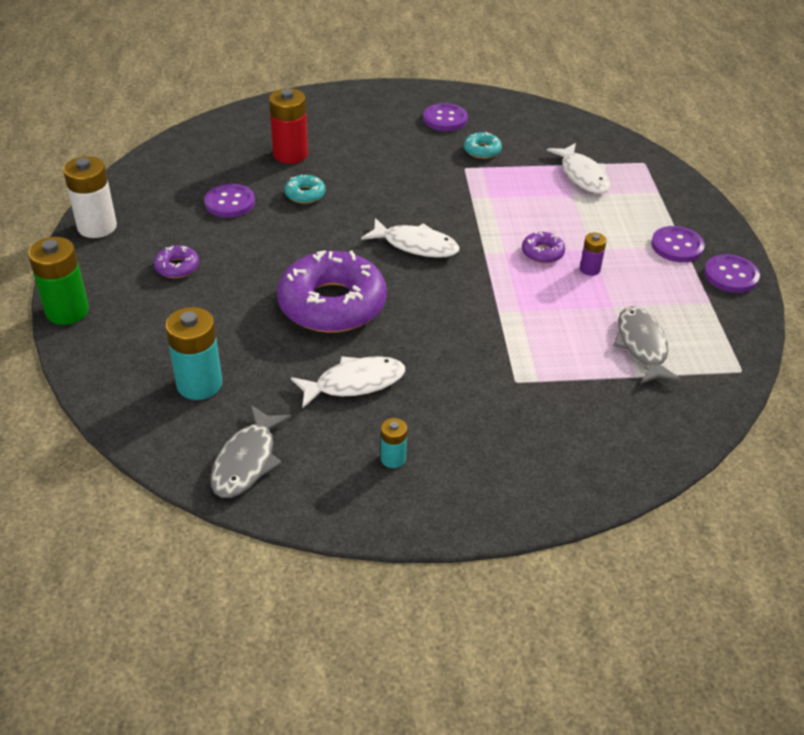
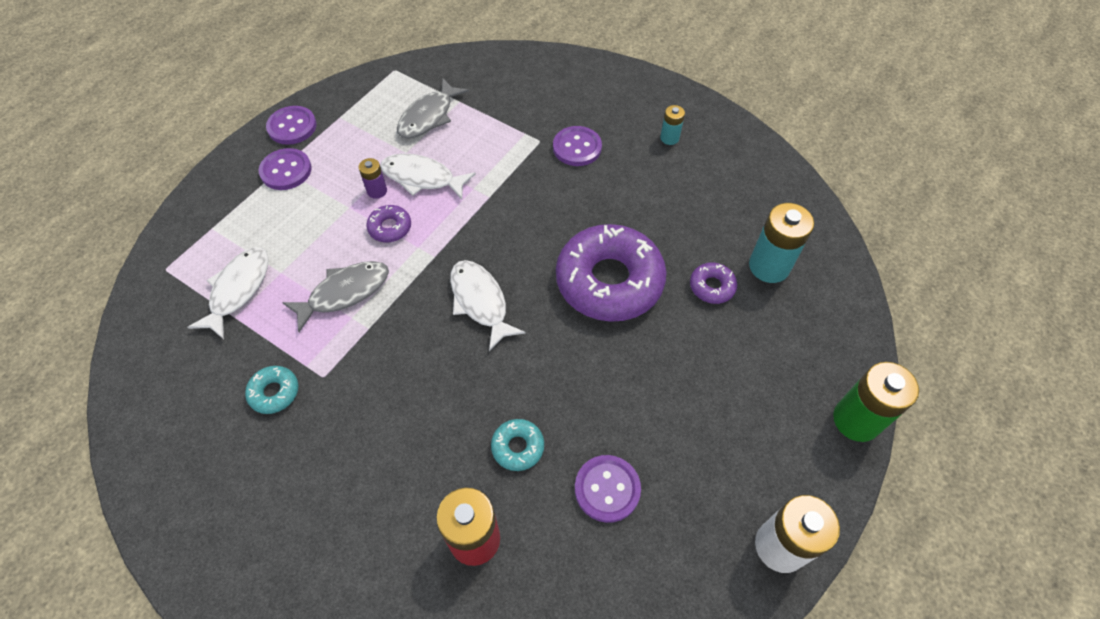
camera: 140 degrees left, 15 degrees up
(177, 267) = (720, 416): purple donut -> purple donut (712, 287)
(247, 461) = (767, 187): grey fish -> grey fish (344, 293)
(354, 383) = (651, 201): white fish -> white fish (422, 178)
(445, 119) = (241, 481): purple button -> purple button (577, 147)

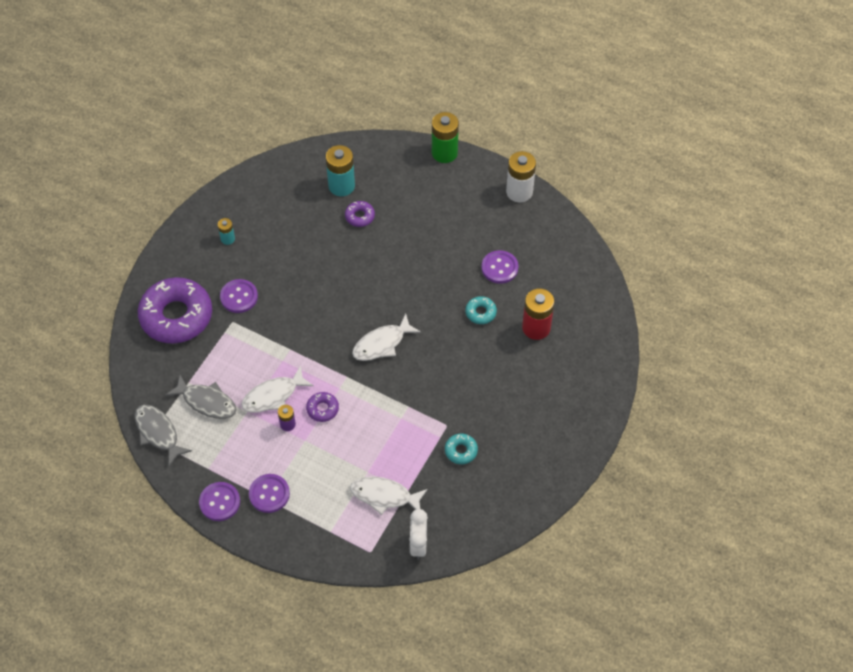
camera: 95 degrees left, 0 degrees up
(150, 325) = (418, 544): none -> white clock
(344, 293) = (382, 427): grey fish -> grey fish (158, 433)
(422, 178) = (273, 395): white fish -> white fish turned 45 degrees clockwise
(609, 281) = (359, 272): purple donut -> purple donut (176, 316)

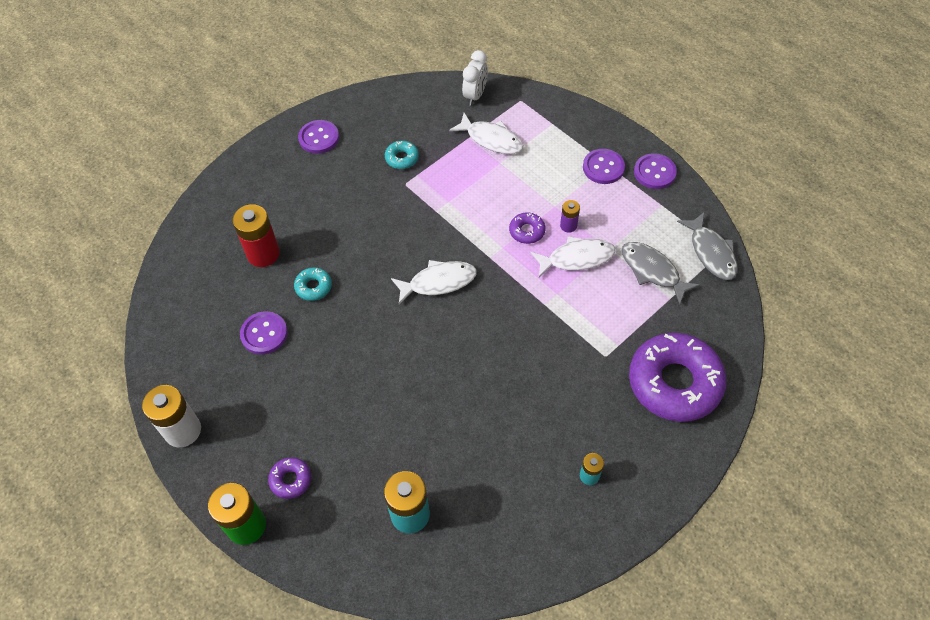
camera: 160 degrees left, 0 degrees up
(239, 297) = (591, 386): purple button -> purple button (319, 138)
(360, 216) = (403, 456): purple donut -> purple donut (291, 480)

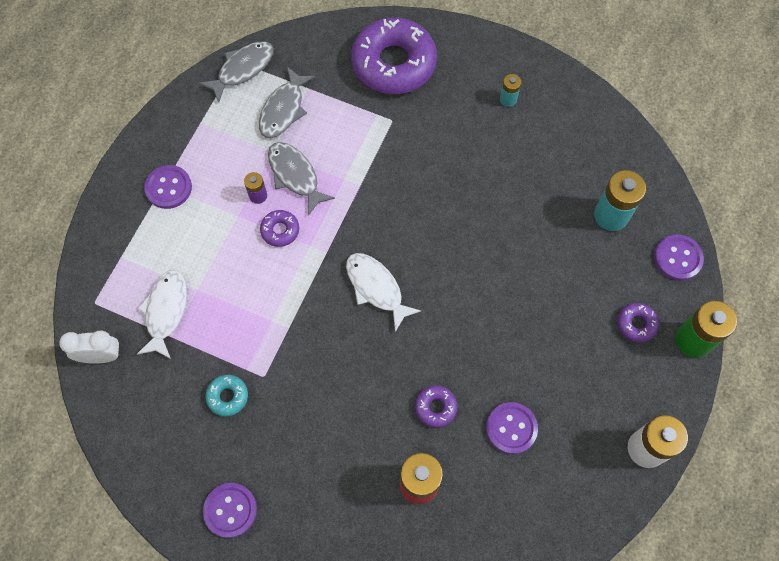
camera: 115 degrees left, 10 degrees up
(313, 287) = (435, 407): turquoise donut -> purple donut
(576, 258) = (295, 176): white fish -> grey fish
(654, 172) = (159, 140): purple button -> purple button (677, 258)

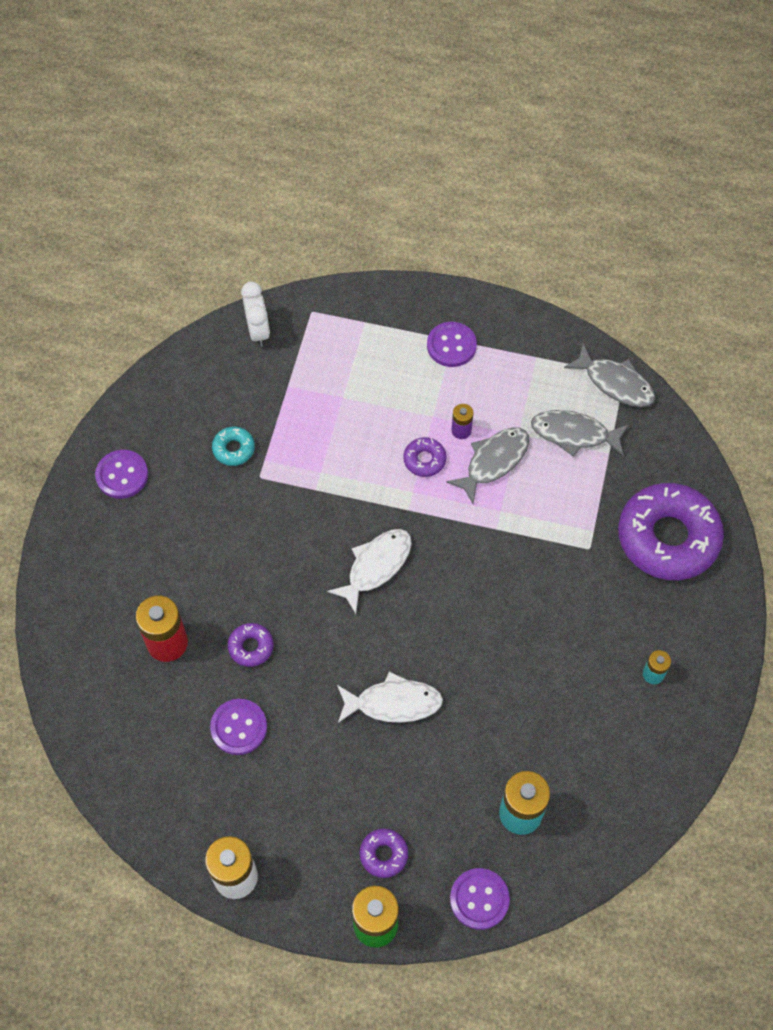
camera: 80 degrees right, 5 degrees down
(165, 311) = (313, 375): white fish -> white fish (393, 703)

